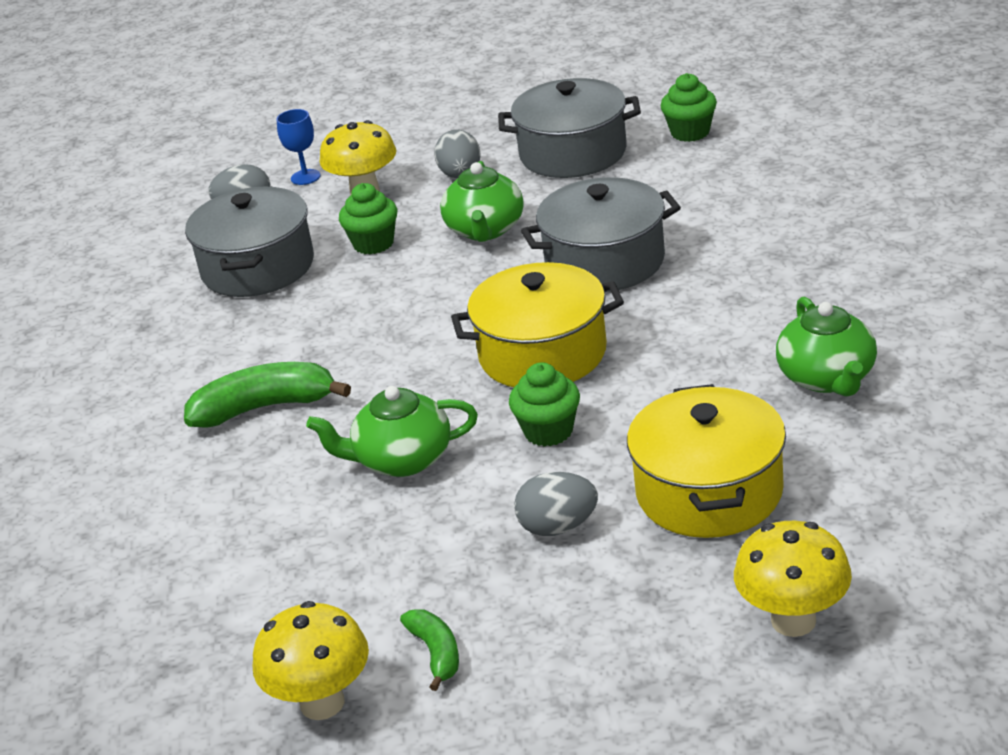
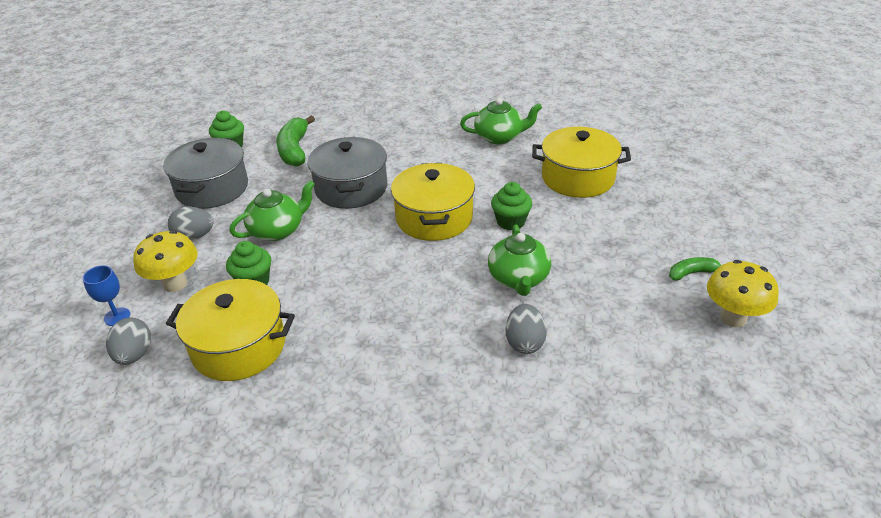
camera: 85 degrees left, 5 degrees up
(258, 267) = (239, 346): grey pot -> yellow pot
(264, 408) = (436, 342): green banana -> green banana (295, 150)
(485, 230) = (277, 230): green teapot -> green teapot turned 45 degrees counterclockwise
(558, 527) = (595, 225): grey egg -> grey egg (524, 342)
(793, 620) = (672, 167): yellow mushroom -> none

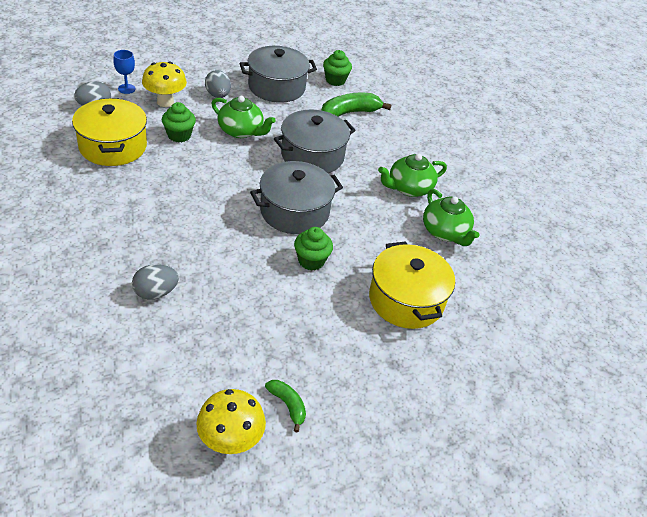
camera: 60 degrees right, 5 degrees up
(434, 218) = (294, 211): yellow pot -> grey pot
(518, 278) = (233, 277): green teapot -> green teapot (409, 188)

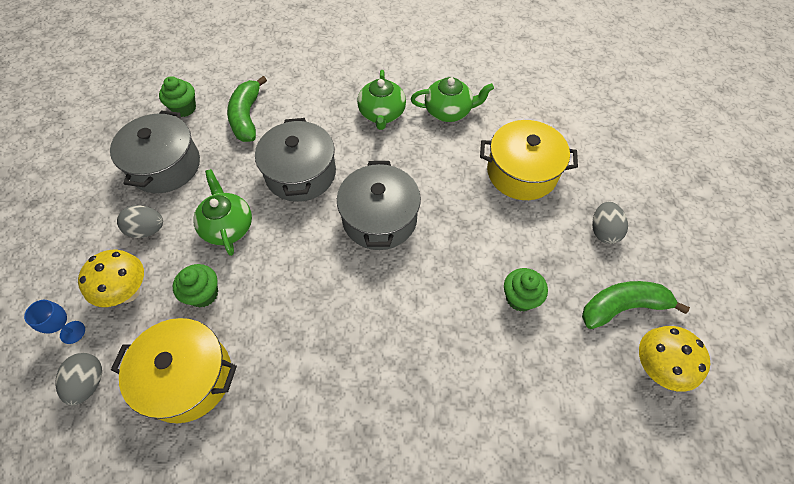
camera: 60 degrees left, 15 degrees up
(155, 292) = (457, 388): grey egg -> grey egg (603, 231)
(241, 131) = (228, 226): green teapot -> green teapot turned 75 degrees counterclockwise
(287, 405) = (622, 307): green banana -> green banana, size x1.81
(311, 261) = (453, 228): green cupcake -> green cupcake (520, 298)

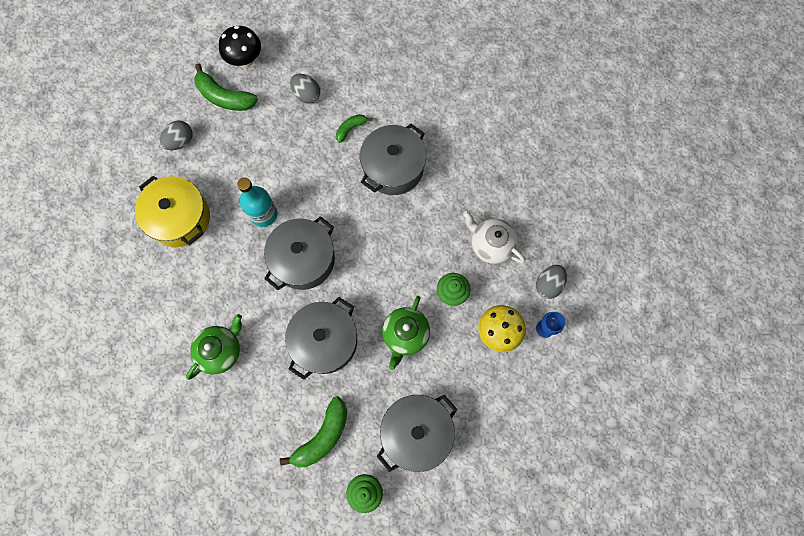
camera: 140 degrees left, 15 degrees up
(147, 230) = (461, 376): grey egg -> grey egg (307, 95)
(188, 377) = (491, 244): yellow pot -> white teapot
(369, 378) = (393, 168): none -> grey pot
(449, 111) = (171, 310): green teapot -> none
(455, 228) = (263, 214): none -> turquoise bottle
(459, 385) = (351, 129): none -> green banana
(520, 298) = (272, 144): green cupcake -> none
(656, 368) = (245, 60): yellow mushroom -> black mushroom

